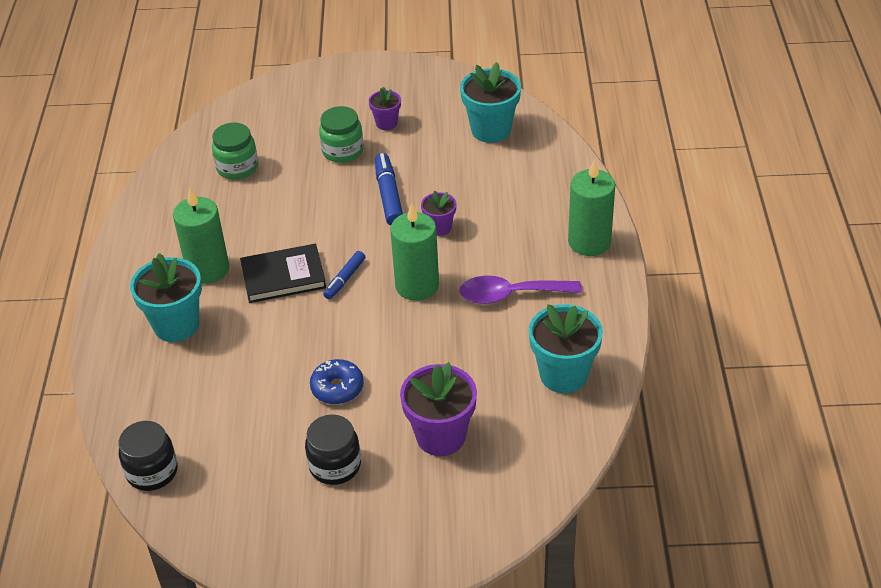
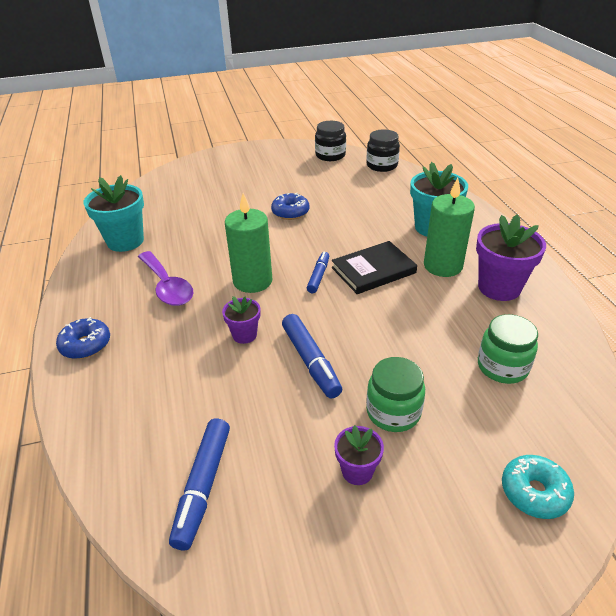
camera: 165 degrees right, 5 degrees down
(283, 99) = (534, 492): none -> turquoise donut
(335, 465) = (275, 181): black jar -> black jar (330, 155)
(441, 436) = (211, 201): purple flower pot -> purple flower pot (499, 287)
(491, 130) = (203, 486): turquoise flower pot -> blue marker
(510, 295) = (167, 286): purple spoon -> purple spoon turned 75 degrees clockwise
(589, 242) = (86, 345): green candle -> blue donut

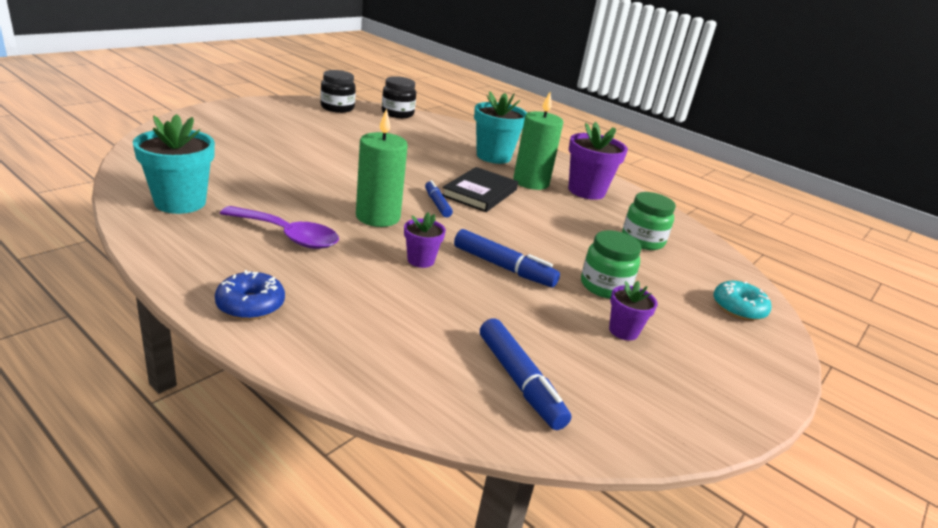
camera: 40 degrees left, 10 degrees down
(290, 212) = (350, 157): blue donut -> none

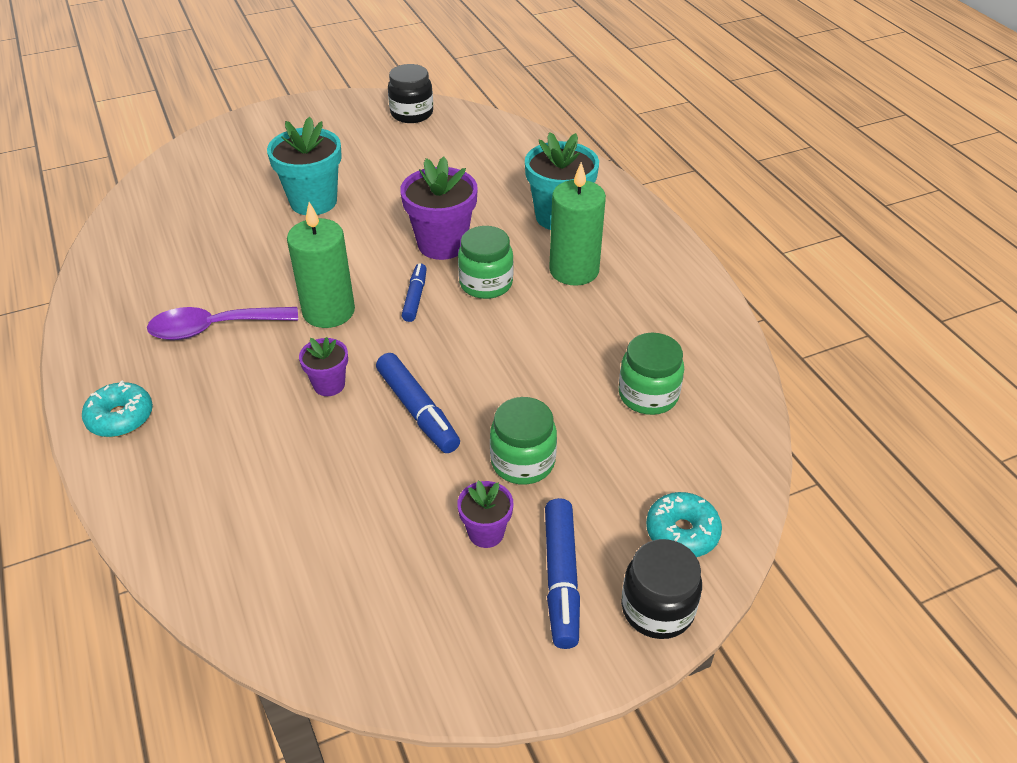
camera: 30 degrees right, 15 degrees up
(180, 202) = (139, 267): turquoise flower pot -> turquoise flower pot (313, 202)
(250, 305) = (120, 417): blue donut -> turquoise donut
(288, 236) = (214, 328): purple spoon -> purple spoon turned 120 degrees clockwise
(397, 113) = (485, 126): black jar -> black jar (657, 608)
(480, 193) = (486, 283): black book -> green jar
(519, 381) = (308, 570): blue marker -> blue marker (561, 578)
(586, 191) = (644, 294): purple flower pot -> purple flower pot (442, 244)

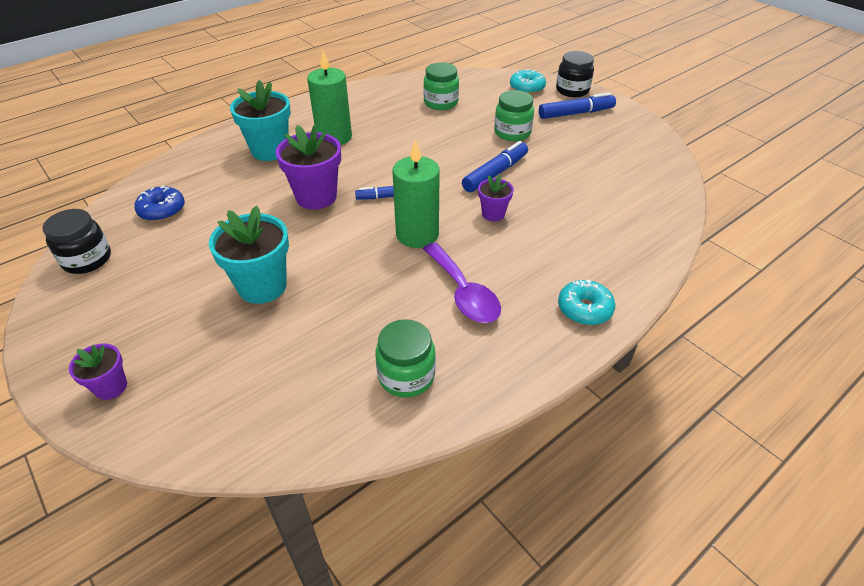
camera: 105 degrees left, 0 degrees up
(468, 147) = (162, 210): none -> blue donut
(486, 283) = (359, 169): green jar -> green jar (406, 376)
(486, 533) = (566, 136): purple flower pot -> purple flower pot (111, 387)

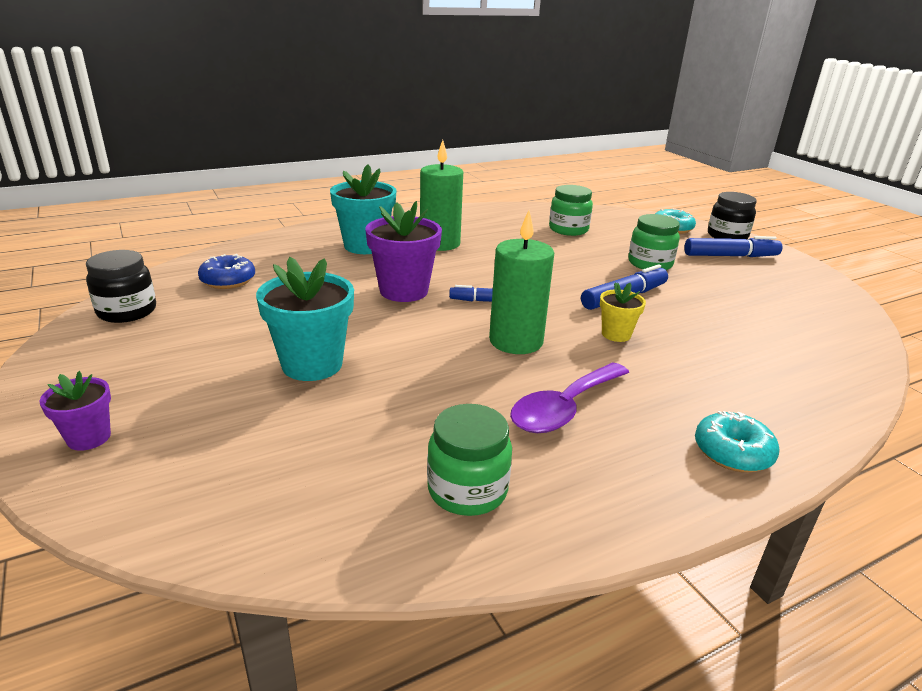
camera: 10 degrees right, 15 degrees down
(463, 292) = (564, 408): purple spoon -> purple spoon turned 60 degrees clockwise
(493, 214) = (616, 334): purple flower pot -> yellow flower pot

